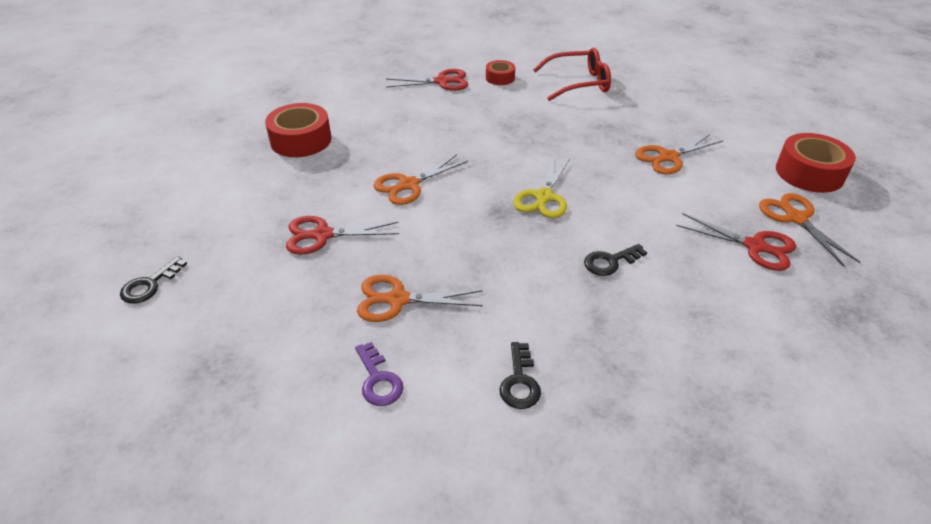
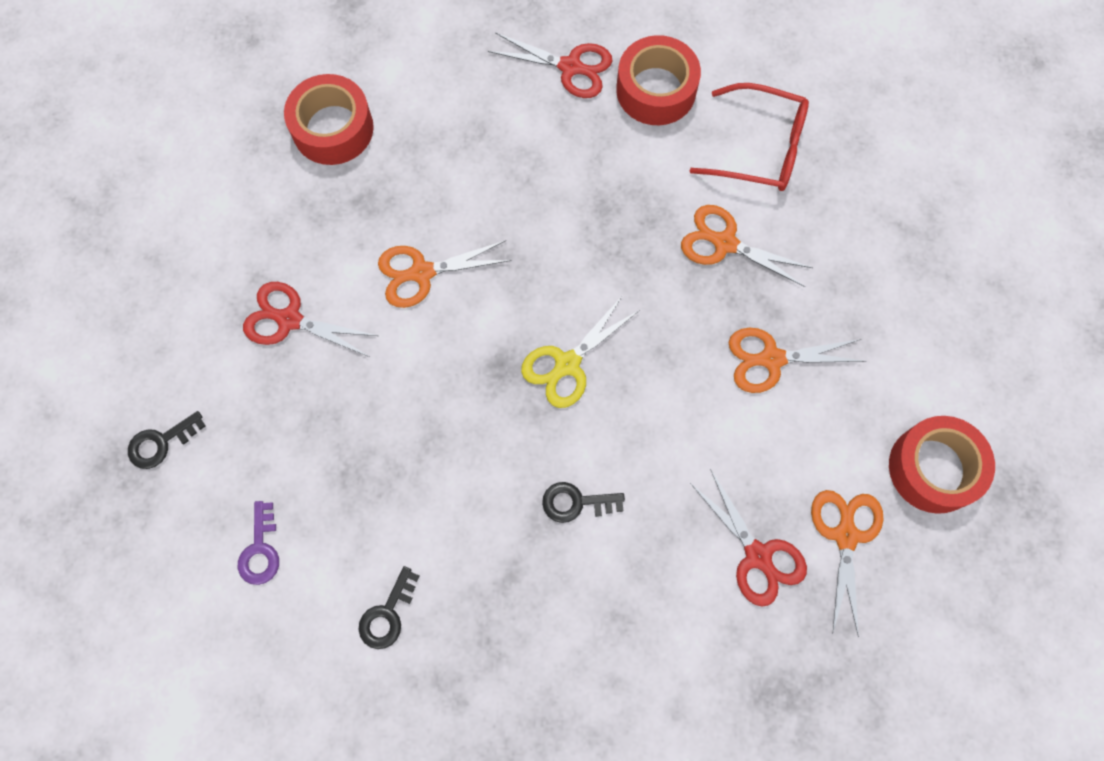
camera: 25 degrees right, 30 degrees up
(149, 285) = (94, 321): black key -> black key (161, 443)
(398, 299) = (324, 454): orange scissors -> orange scissors (725, 243)
(500, 78) = (656, 90): red tape -> red tape, size x1.79

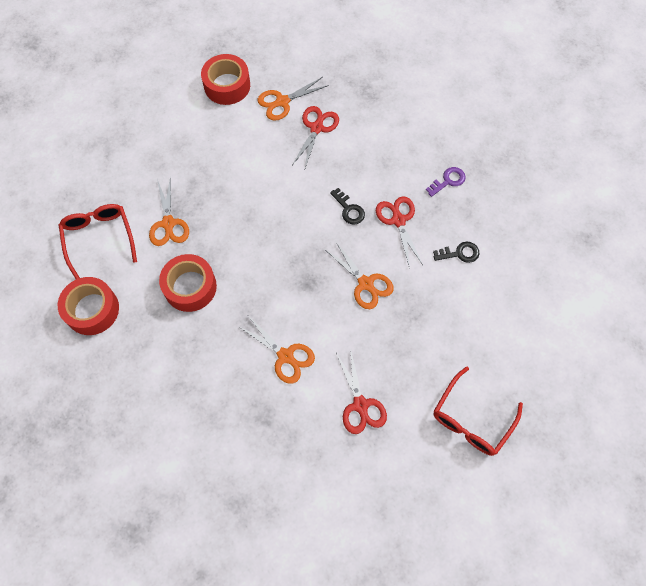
camera: 125 degrees left, 5 degrees down
(161, 443) = (472, 419): black key -> red glasses
(260, 550) = (479, 328): purple key -> purple key (448, 181)
(333, 128) = (230, 472): red tape -> red tape (190, 287)
(567, 364) = (285, 254): yellow scissors -> none
(570, 67) = (103, 365): red scissors -> red scissors (398, 220)
(772, 359) = (218, 171): orange scissors -> orange scissors (365, 283)

